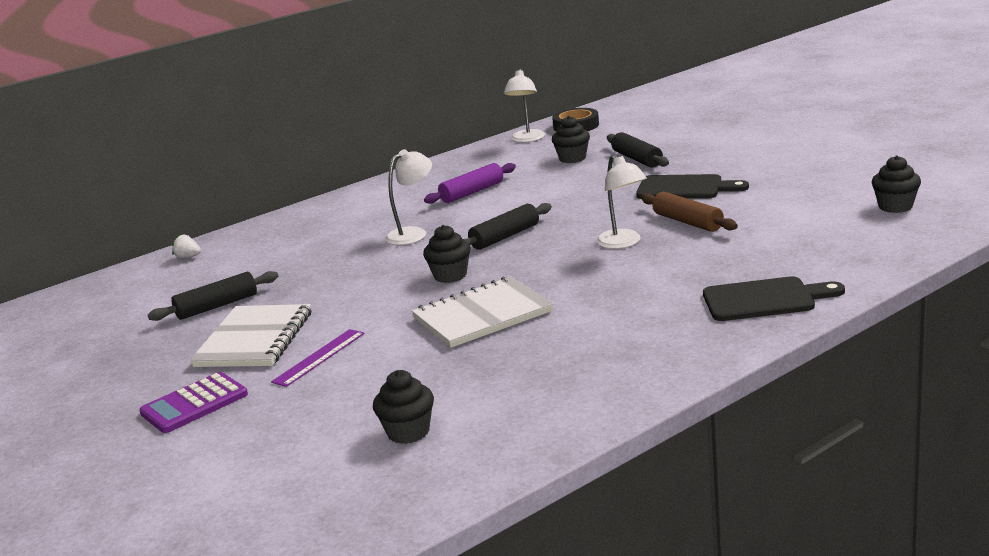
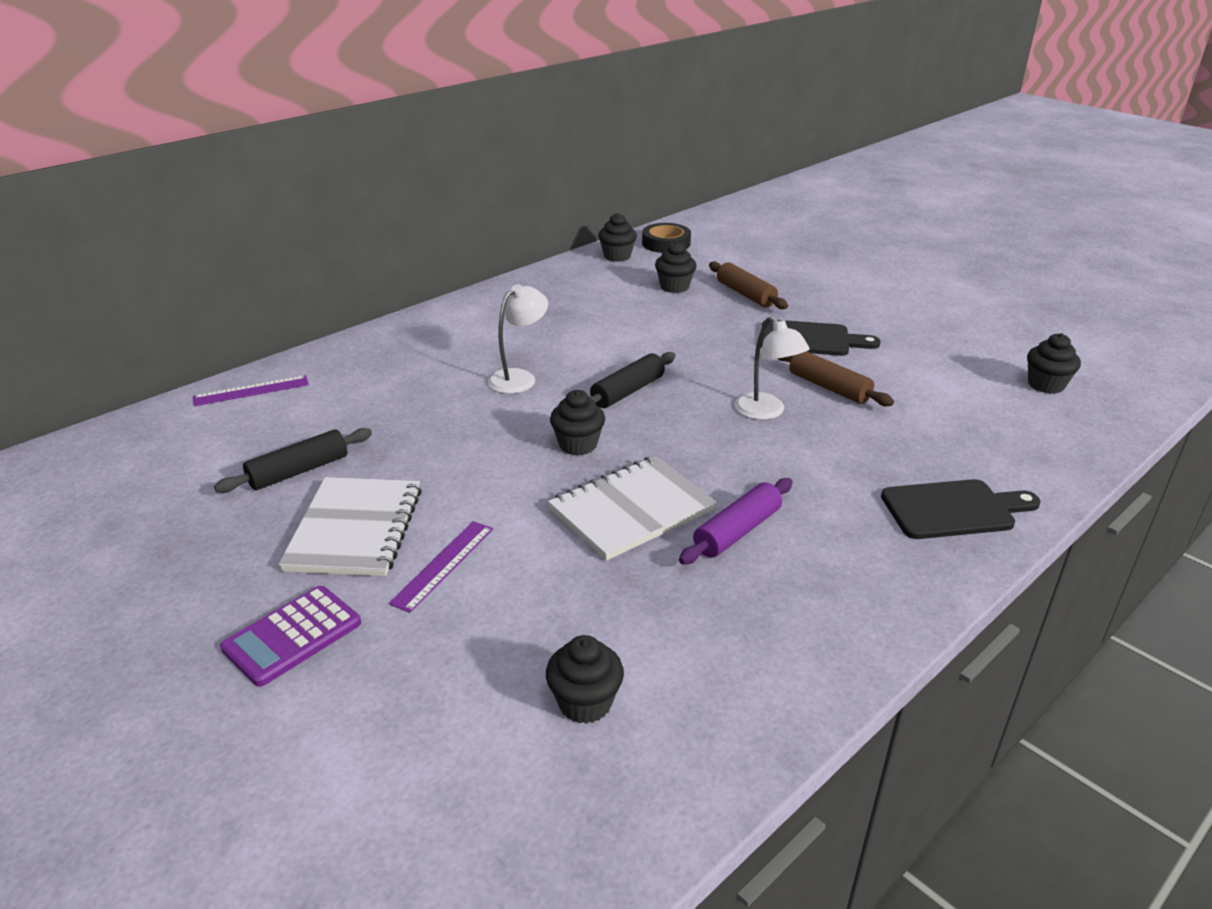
camera: 10 degrees left, 10 degrees up
(188, 257) = (251, 391): white strawberry -> purple ruler
(472, 192) = (573, 324): purple rolling pin -> purple rolling pin (737, 531)
(527, 139) = (617, 256): white lamp -> black cupcake
(637, 159) = (745, 294): black rolling pin -> brown rolling pin

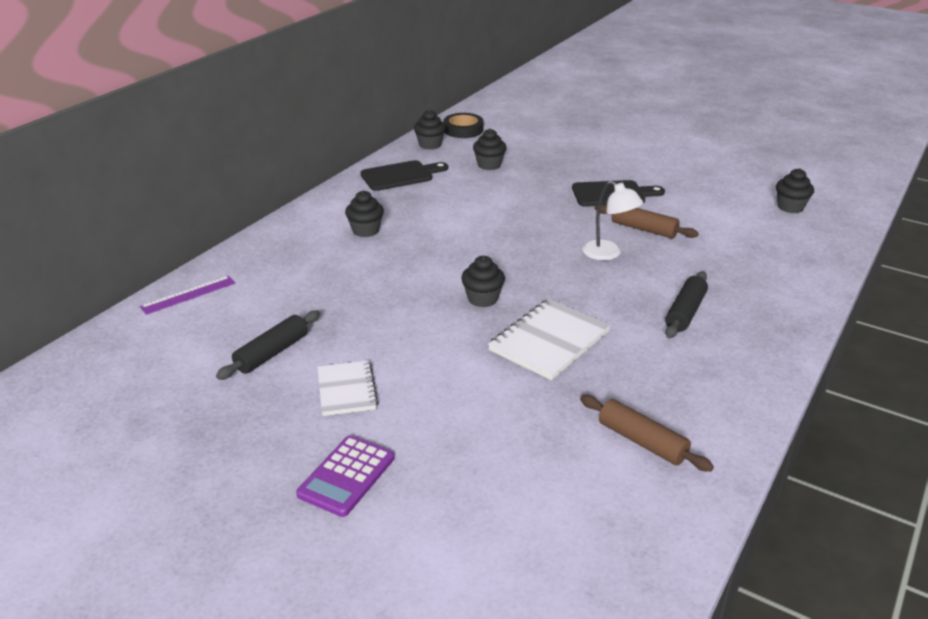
camera: 15 degrees left, 0 degrees up
(355, 529) = (347, 390): white notebook -> white notebook, size x0.64
(443, 565) = (431, 404): purple ruler -> none
(519, 378) = (407, 253): white lamp -> none
(585, 703) = (590, 480): black cupcake -> black cupcake (365, 230)
(627, 391) = (498, 252): black rolling pin -> black rolling pin (685, 312)
(737, 531) = (632, 344): purple rolling pin -> none
(745, 294) = (547, 164): brown rolling pin -> brown rolling pin (642, 441)
(953, 509) = (769, 304): black cutting board -> black cutting board (400, 175)

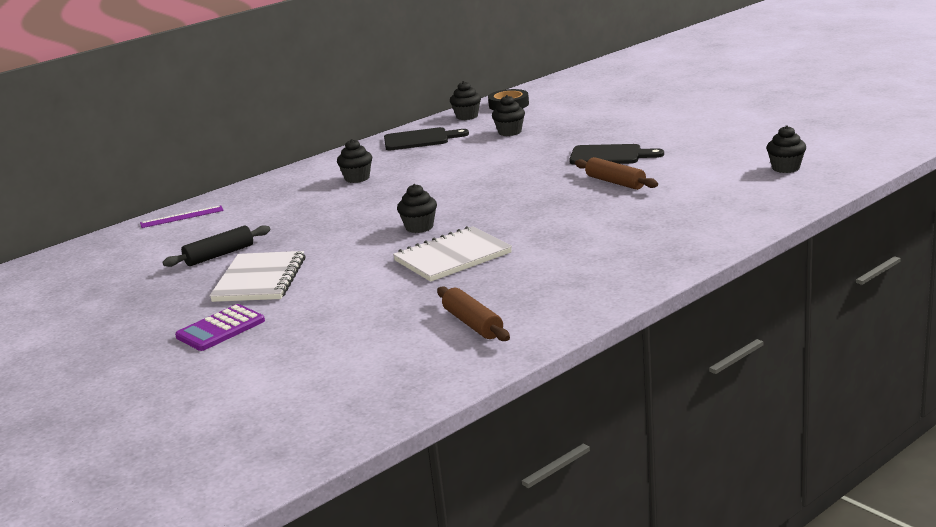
camera: 20 degrees right, 10 degrees down
(347, 390) = (260, 280): white notebook -> white notebook, size x1.55
(608, 254) = (563, 200): white lamp -> none
(685, 312) = (595, 243): black rolling pin -> none

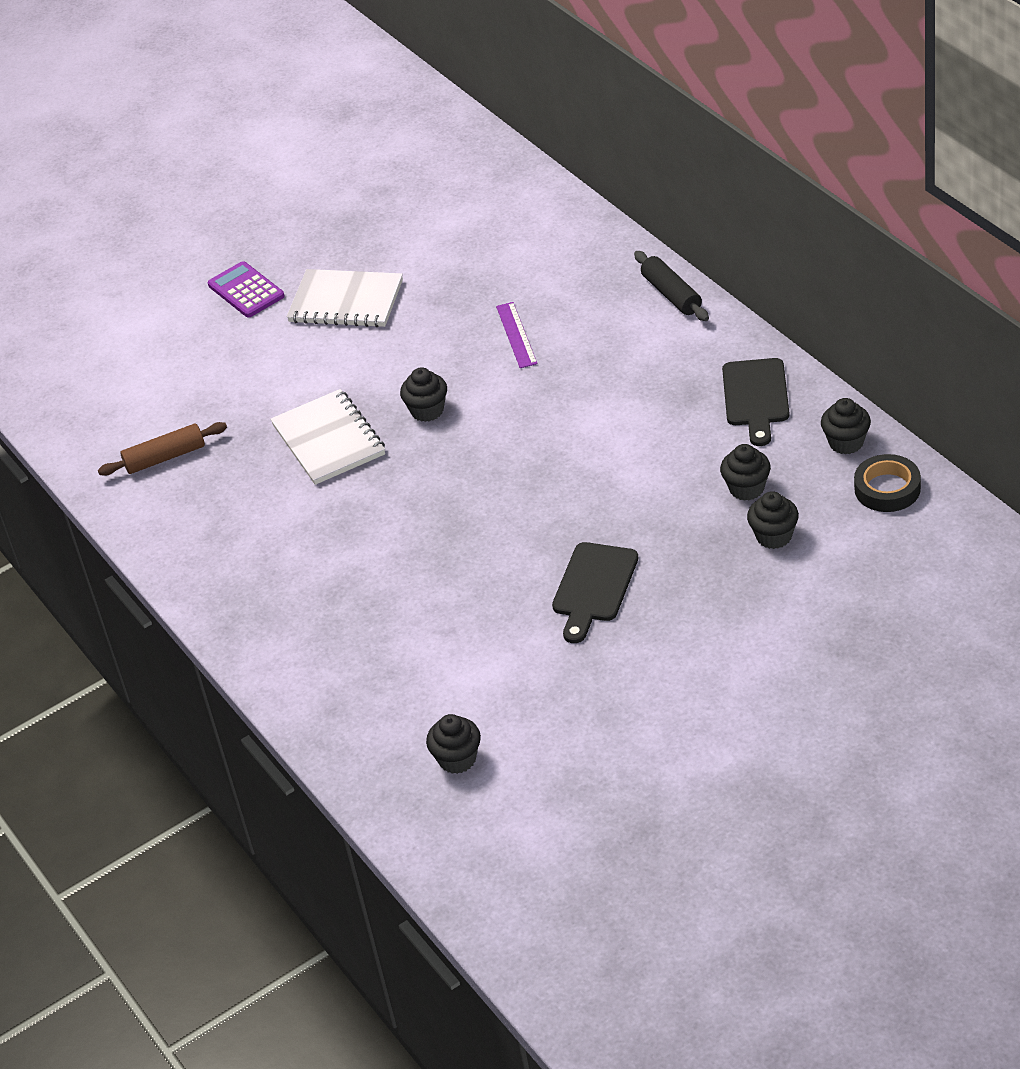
camera: 100 degrees right, 20 degrees up
(182, 217) = (559, 216): purple ruler -> purple ruler (516, 335)
(219, 255) = (427, 263): black rolling pin -> black rolling pin (671, 294)
(357, 178) = (622, 347): black cupcake -> black cupcake (774, 536)
(615, 182) = (488, 585): brown rolling pin -> none

